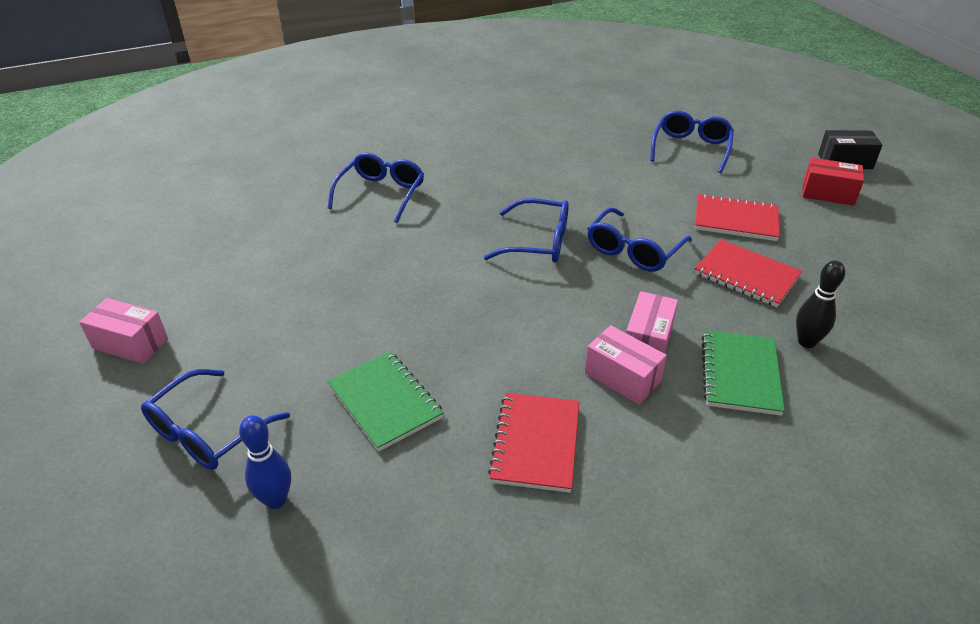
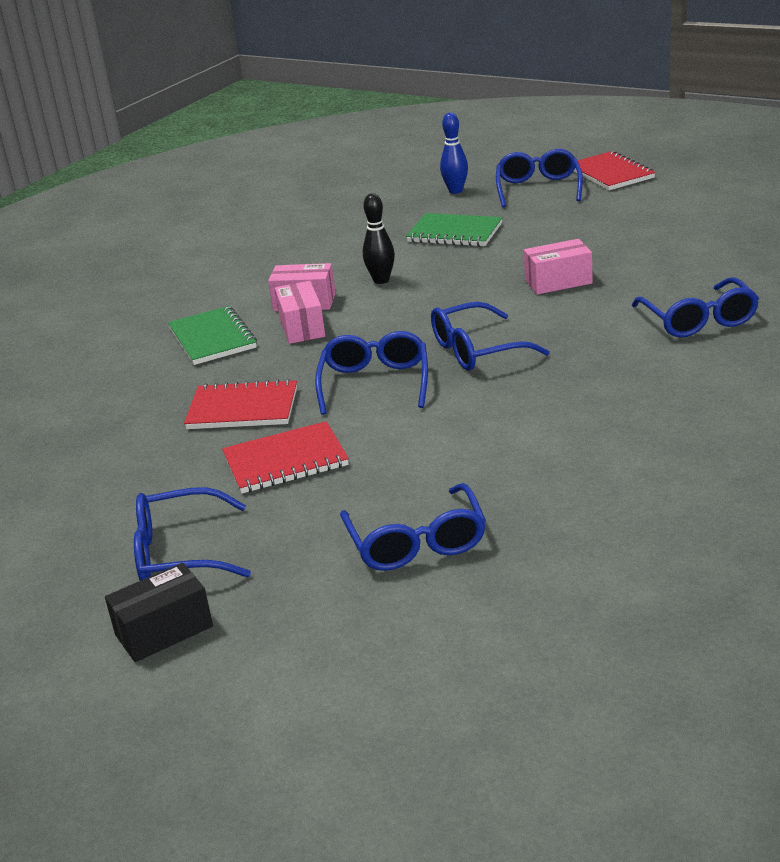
camera: 150 degrees right, 10 degrees down
(130, 343) = (667, 187): pink box -> pink box (558, 282)
(536, 443) = (334, 256): red notebook -> red notebook (610, 174)
(806, 342) = (163, 380): black bowling pin -> black bowling pin (381, 280)
(828, 193) = (178, 553): red box -> blue glasses

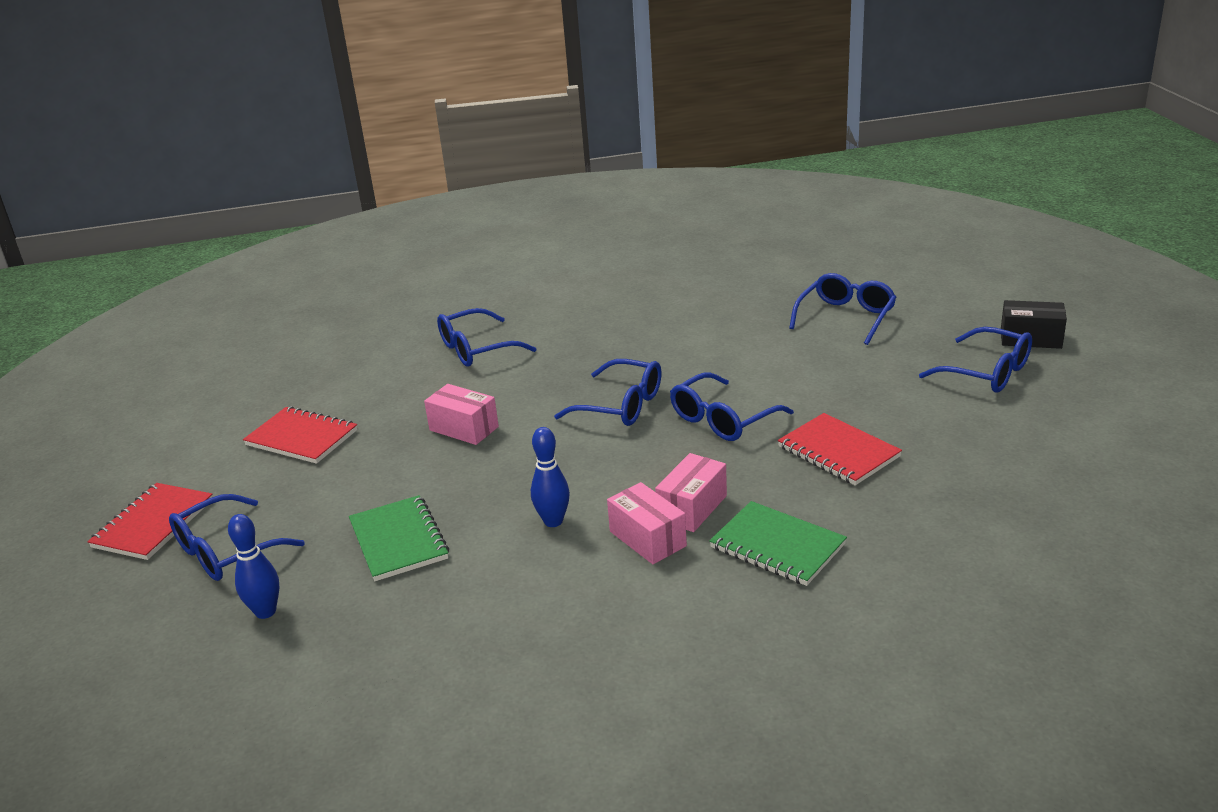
camera: 135 degrees left, 0 degrees up
(212, 338) = (777, 546): green notebook -> green notebook turned 75 degrees counterclockwise
(285, 461) = (858, 395): red notebook -> red notebook (302, 438)
(381, 280) = (553, 521): black bowling pin -> blue bowling pin
(699, 320) = (476, 349): blue glasses -> blue glasses turned 150 degrees counterclockwise

